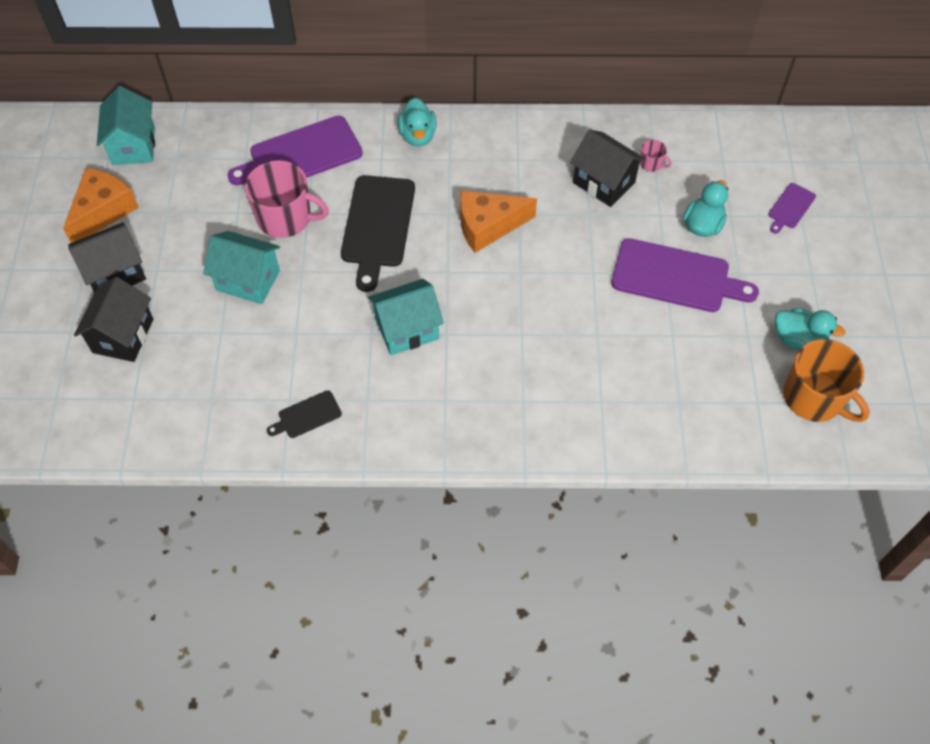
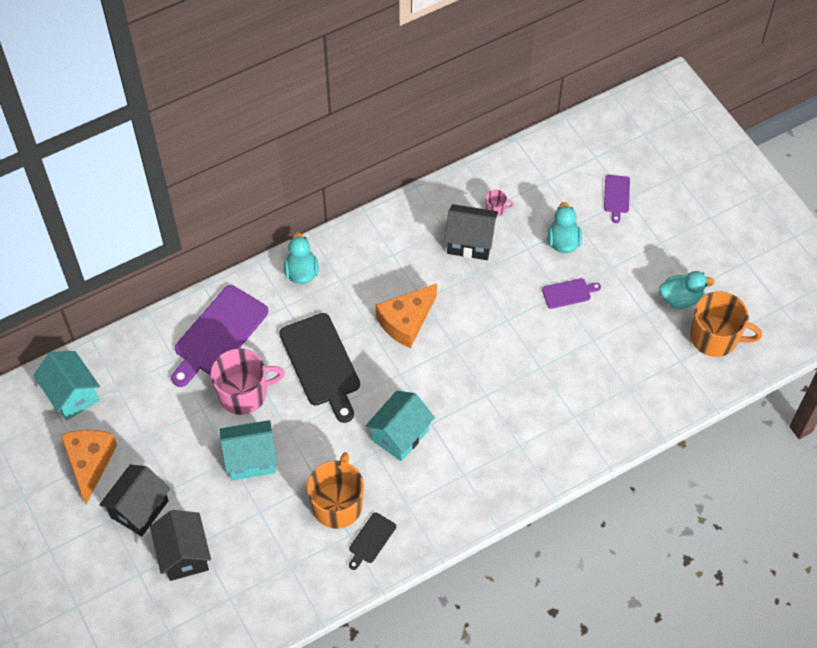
camera: 30 degrees left, 0 degrees up
(299, 364) = (337, 504): none -> orange mug
(418, 136) = (301, 272): turquoise duck -> turquoise duck turned 150 degrees counterclockwise
(676, 277) = (568, 293): purple cutting board -> purple cutting board, size x0.49

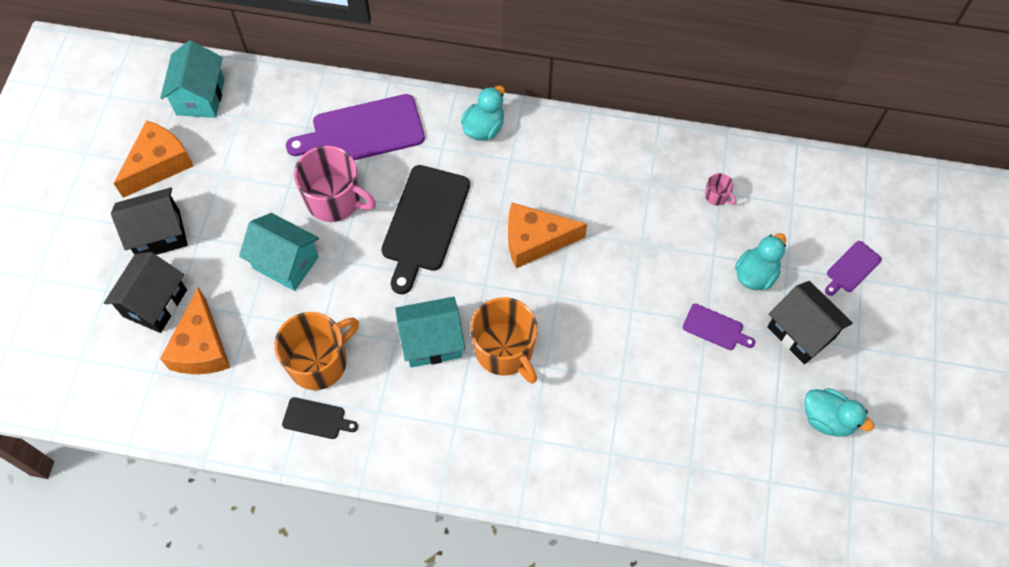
camera: 40 degrees right, 5 degrees up
(247, 557) = (202, 347): none -> orange cheese
(371, 540) = (316, 419): black cutting board -> black cutting board turned 150 degrees counterclockwise
(470, 242) = (663, 210): black house -> black house (801, 332)
(715, 337) = (829, 486): orange mug -> orange mug (505, 350)

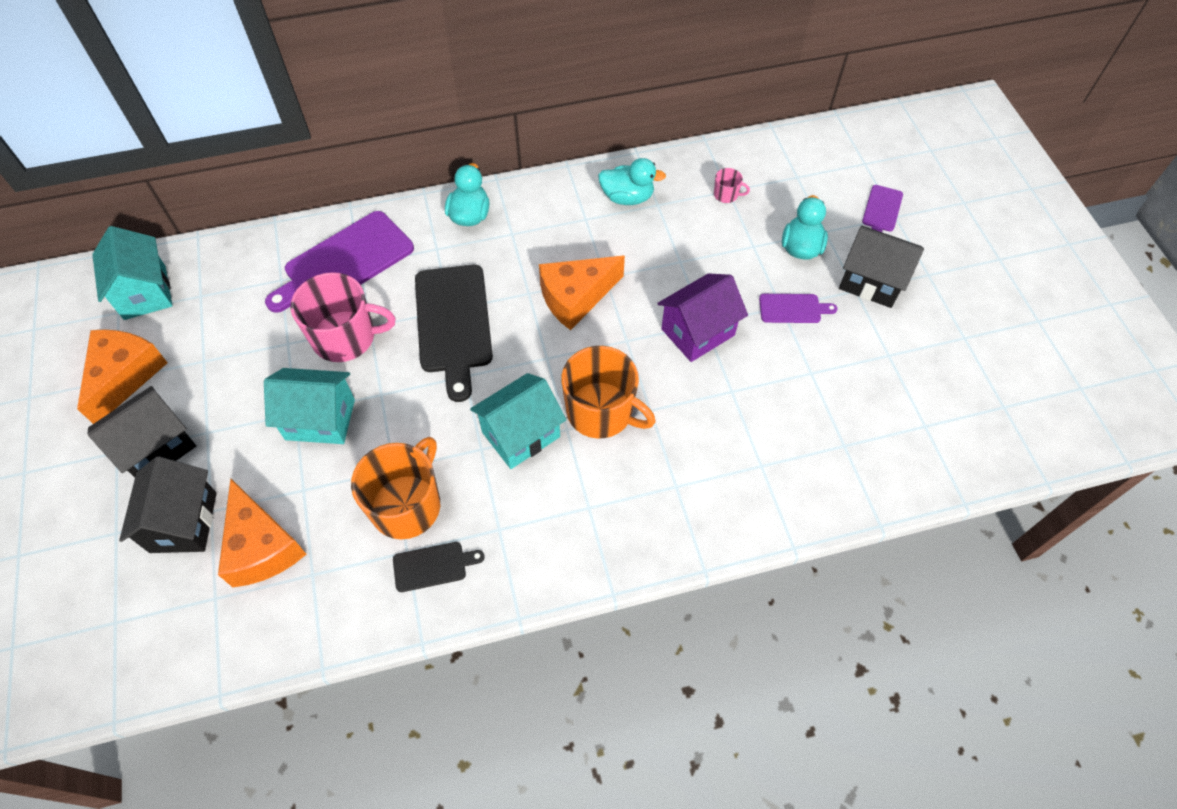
camera: 25 degrees left, 5 degrees down
(621, 315) = (697, 332): none -> purple house
(827, 419) = (941, 347): turquoise duck -> turquoise duck (627, 197)

